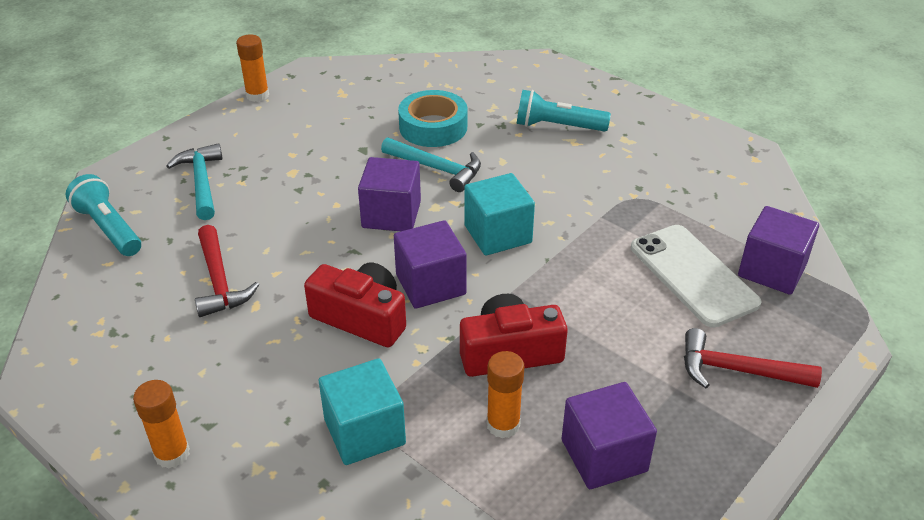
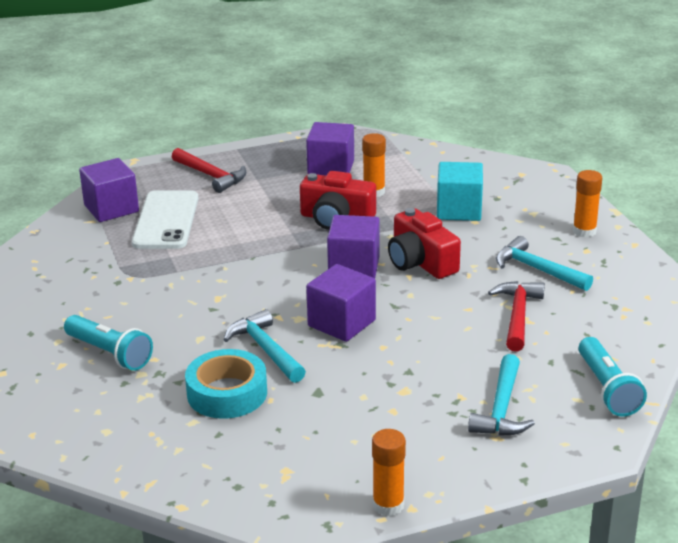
camera: 150 degrees left, 10 degrees down
(218, 356) = (537, 269): none -> turquoise hammer
(498, 234) = (270, 283): turquoise cube -> none

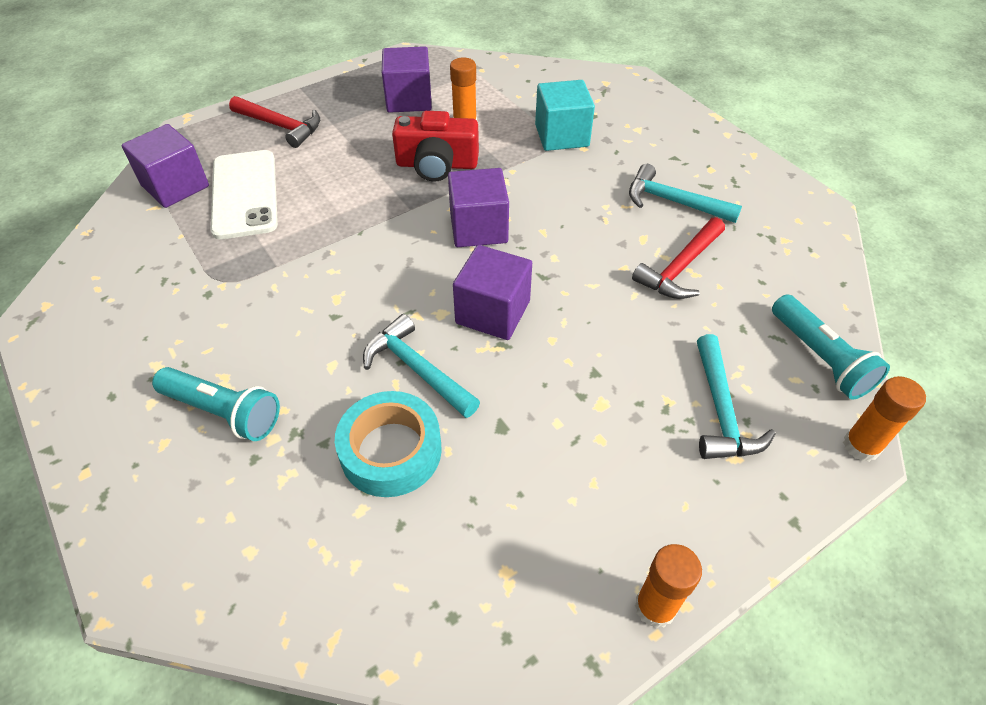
camera: 15 degrees left, 20 degrees up
(420, 262) = (548, 210): red camera -> none
(517, 315) = (680, 268): red hammer -> red hammer turned 135 degrees counterclockwise
(584, 231) = (698, 145): orange glue stick -> orange glue stick (861, 446)

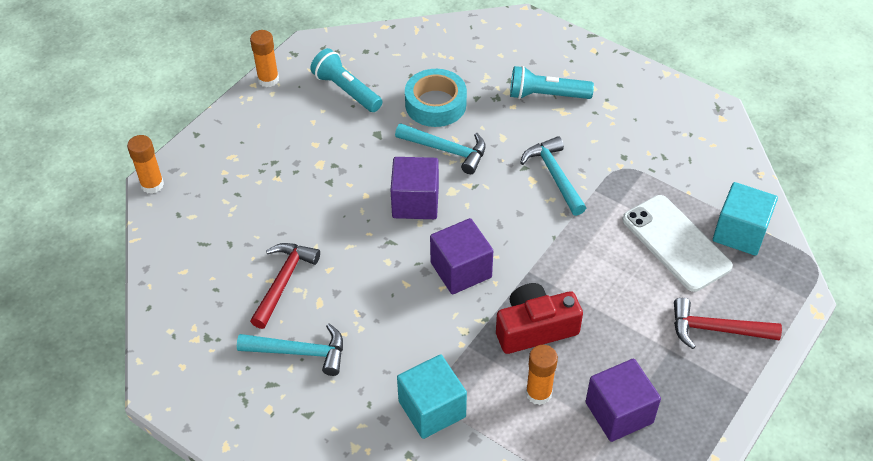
camera: 160 degrees right, 0 degrees up
(175, 186) = (740, 233): purple cube -> turquoise cube
(721, 411) = (241, 181): turquoise hammer -> turquoise hammer (554, 175)
(820, 358) = (173, 236): turquoise flashlight -> turquoise flashlight (346, 90)

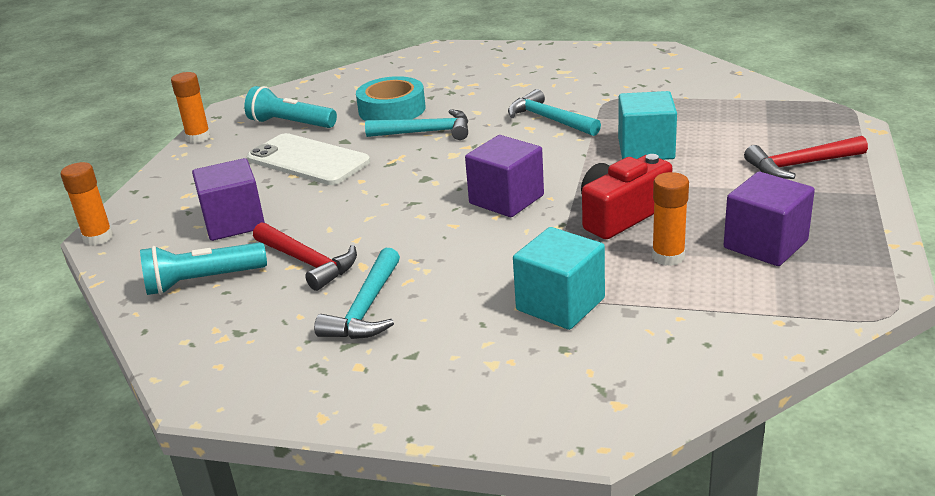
camera: 20 degrees left, 20 degrees down
(283, 281) = (308, 262): red hammer -> red hammer turned 135 degrees clockwise
(300, 352) = (366, 309): turquoise hammer -> turquoise hammer turned 120 degrees clockwise
(415, 202) = (419, 170): purple cube -> purple cube (234, 222)
(546, 95) = (498, 79): turquoise flashlight -> turquoise flashlight (202, 281)
(676, 243) = (705, 126): white phone -> white phone (308, 160)
(740, 233) = (757, 106): turquoise cube -> turquoise cube (646, 149)

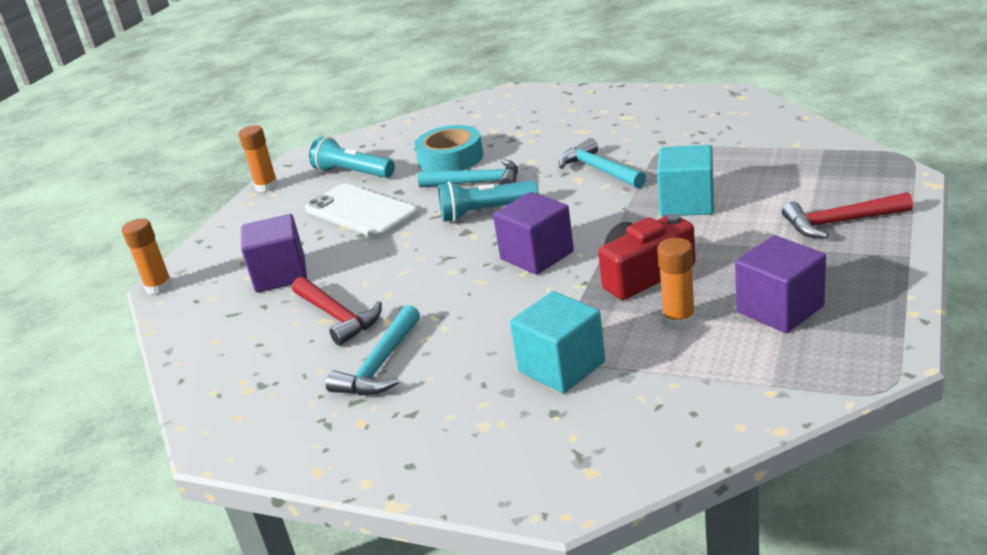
camera: 10 degrees right, 0 degrees up
(202, 281) = (240, 333): turquoise flashlight -> turquoise flashlight (485, 212)

